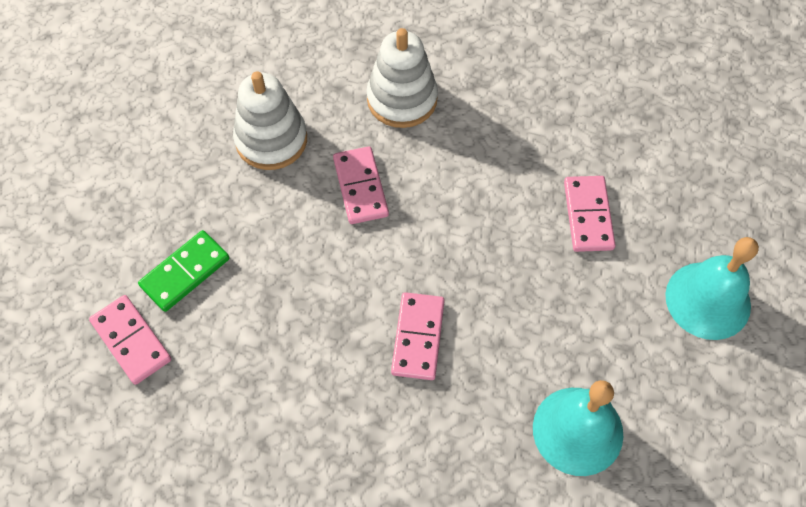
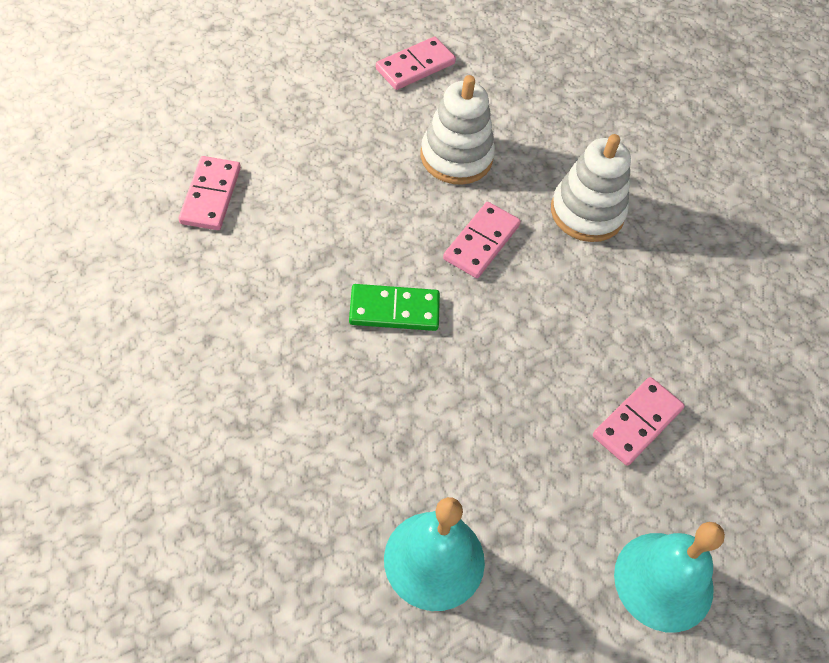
camera: 40 degrees right, 5 degrees down
(185, 272) = (295, 186): green domino -> green domino (394, 310)
(418, 337) = (397, 377): pink domino -> pink domino (415, 66)

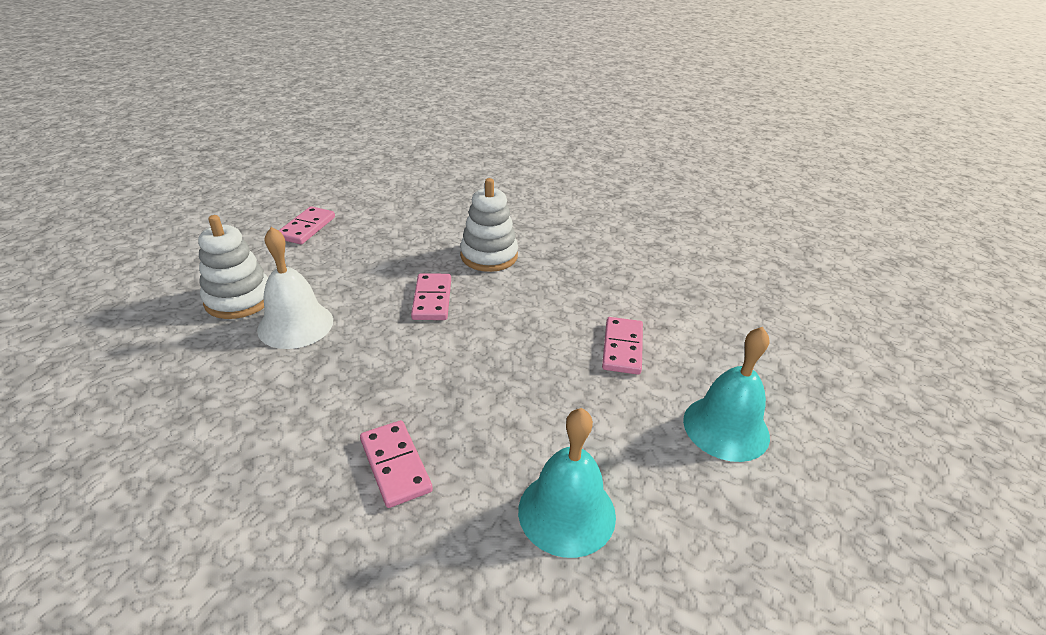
camera: 30 degrees left, 20 degrees down
(210, 196) = (183, 363): pink domino -> pink domino (395, 465)
(329, 202) = (295, 325): none -> white bell
(394, 310) = (399, 365): green domino -> none
(456, 157) = (375, 262): white stacking toy -> white stacking toy (239, 299)

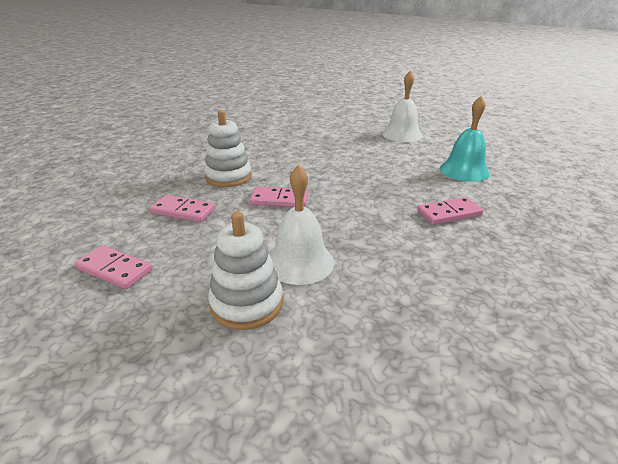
camera: 80 degrees left, 5 degrees down
(622, 348) = (343, 147): pink domino -> pink domino (183, 211)
(726, 427) = (402, 134): turquoise bell -> white bell

